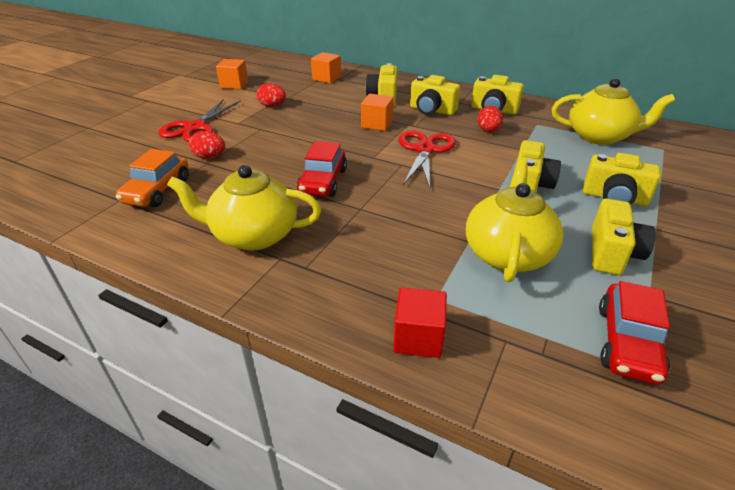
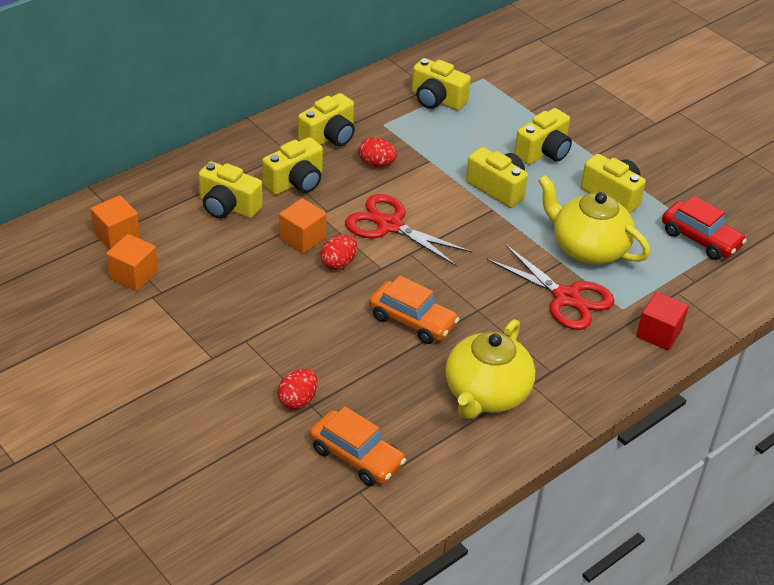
camera: 70 degrees left, 5 degrees up
(195, 128) = (200, 402): red scissors -> red scissors (566, 298)
(234, 85) = (64, 336): orange cube -> orange cube (133, 275)
(272, 106) = (179, 313): red egg -> red egg (338, 263)
(323, 181) = (412, 321): red car -> orange car
(599, 137) = (436, 100): yellow teapot -> yellow camera

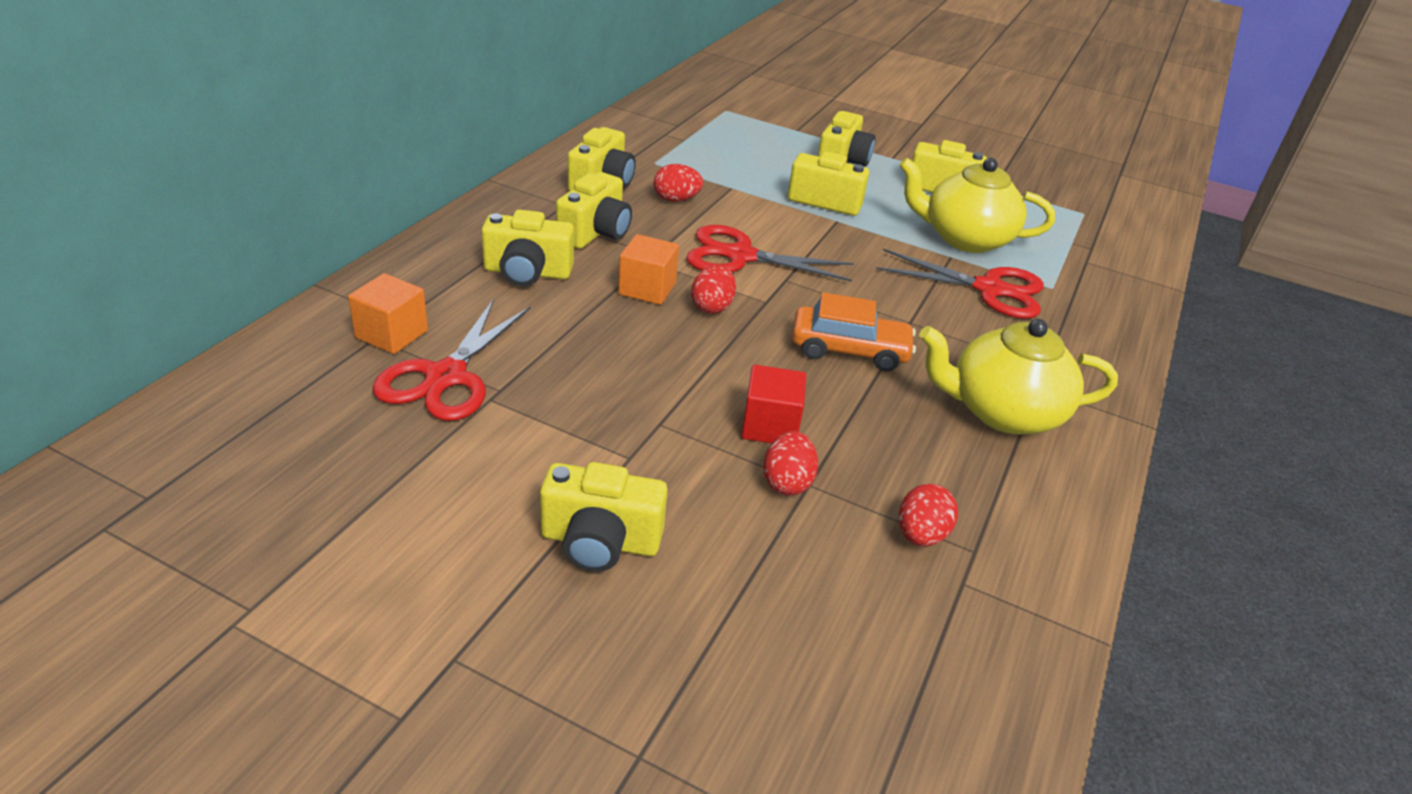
camera: 25 degrees left, 5 degrees down
(133, 275) = (446, 377): orange cube -> red scissors
(356, 457) = (920, 535): orange car -> red egg
(436, 100) = (694, 134): yellow camera -> yellow camera (600, 541)
(486, 394) = (1002, 411): yellow teapot -> yellow teapot turned 90 degrees clockwise
(659, 333) = (1109, 303): red cube -> red cube (770, 426)
(700, 239) = (1058, 210): red car -> none

